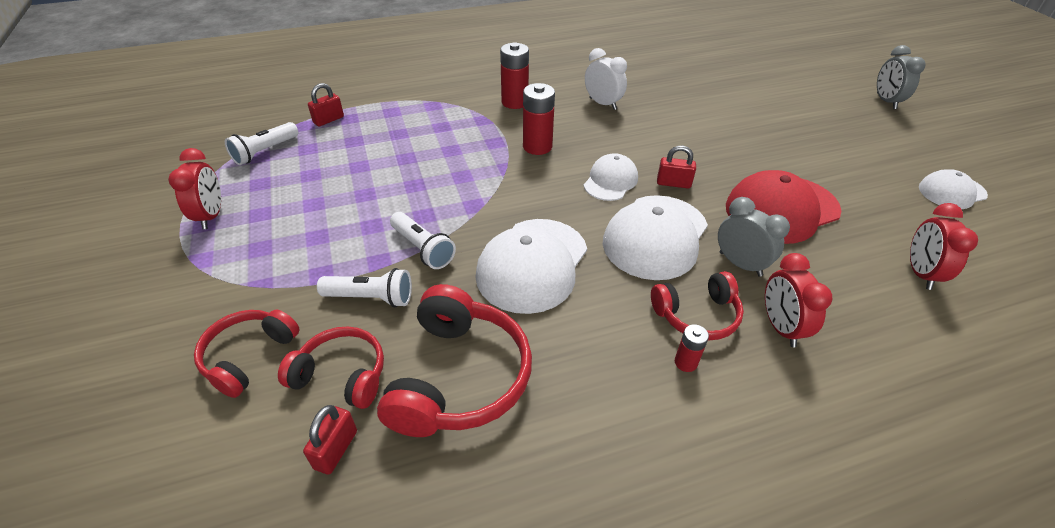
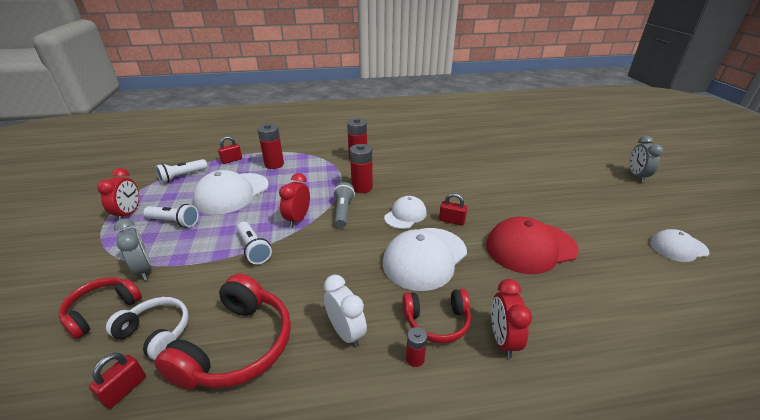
camera: 10 degrees right, 10 degrees down
(342, 375) = (156, 333): red headphones -> white headphones
(371, 298) = (203, 279): white flashlight -> white flashlight (174, 222)
(396, 121) = (274, 164): none -> red battery
(524, 183) = (343, 211): none -> grey flashlight
(532, 265) = (325, 268): white cap -> white cap (232, 193)
(602, 104) = (419, 163): white clock -> white clock (346, 333)
(740, 264) = (484, 285): grey clock -> grey clock (143, 270)
(920, 273) = (636, 310): red clock -> red clock (298, 219)

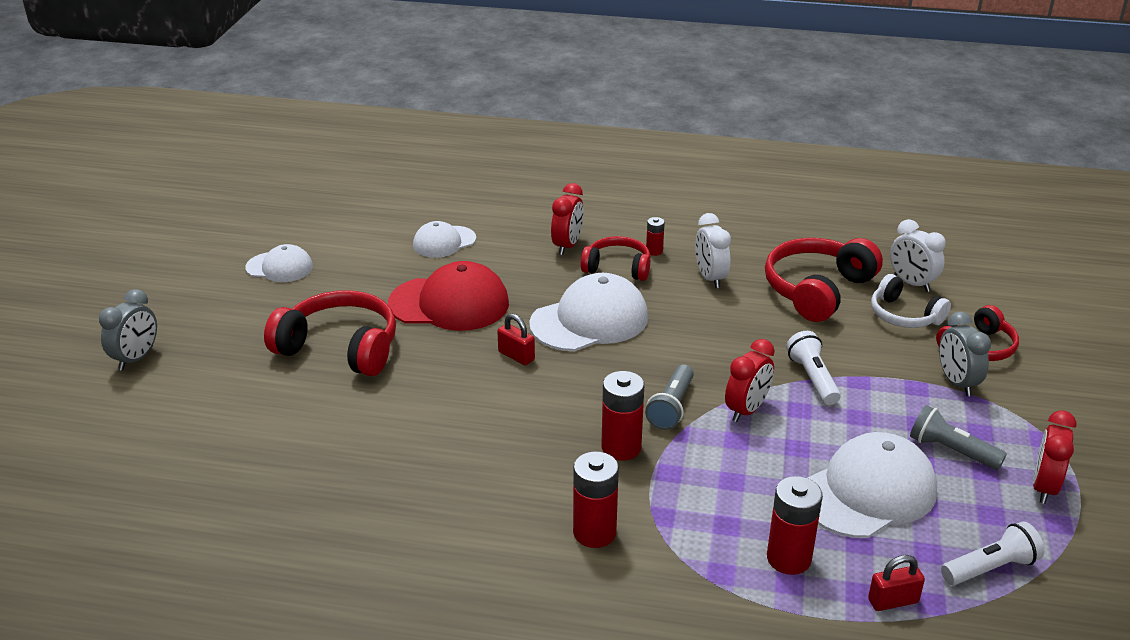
camera: 160 degrees left, 0 degrees up
(124, 389) = (911, 283): red padlock -> white clock
(174, 222) = (951, 450): white flashlight -> grey flashlight
(405, 215) = (577, 379): white cap -> white cap (444, 242)
(553, 203) = (340, 348): none -> red headphones

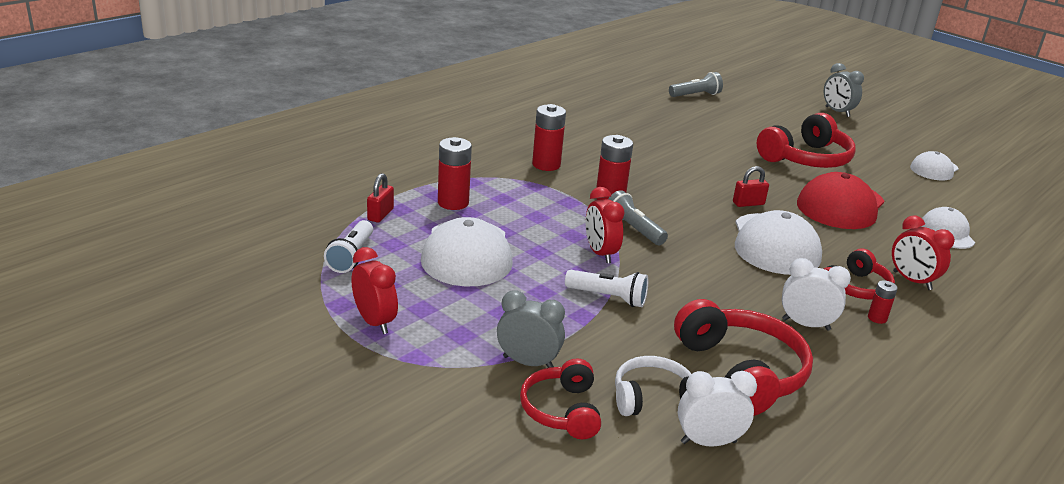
camera: 120 degrees right, 5 degrees down
(951, 450) = (459, 308): grey flashlight -> grey flashlight (695, 95)

